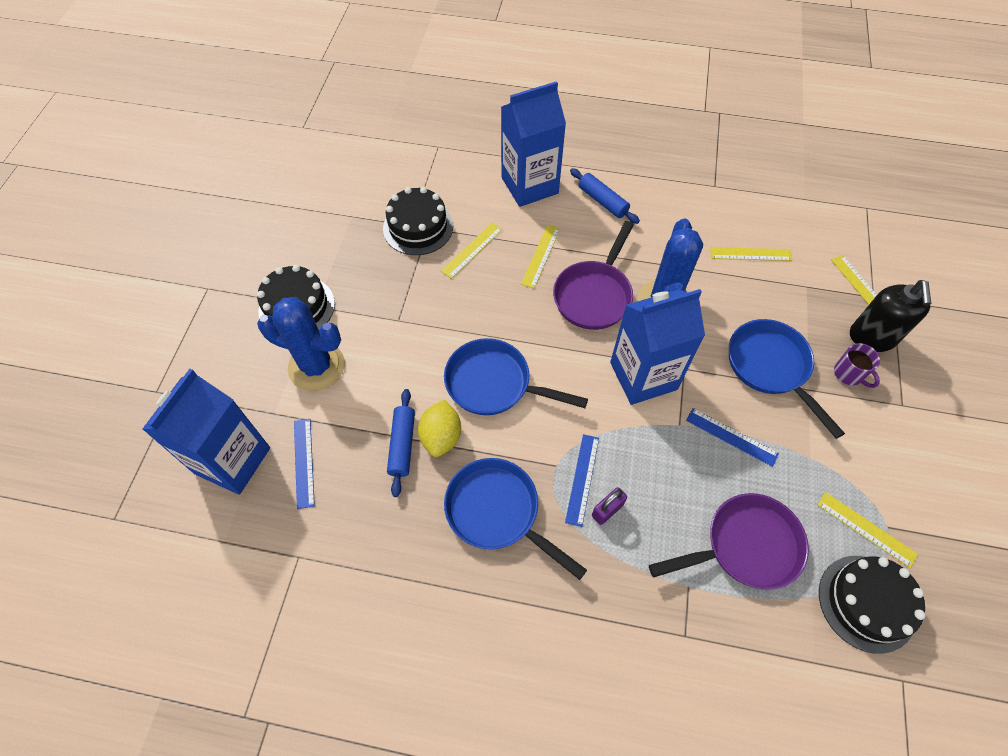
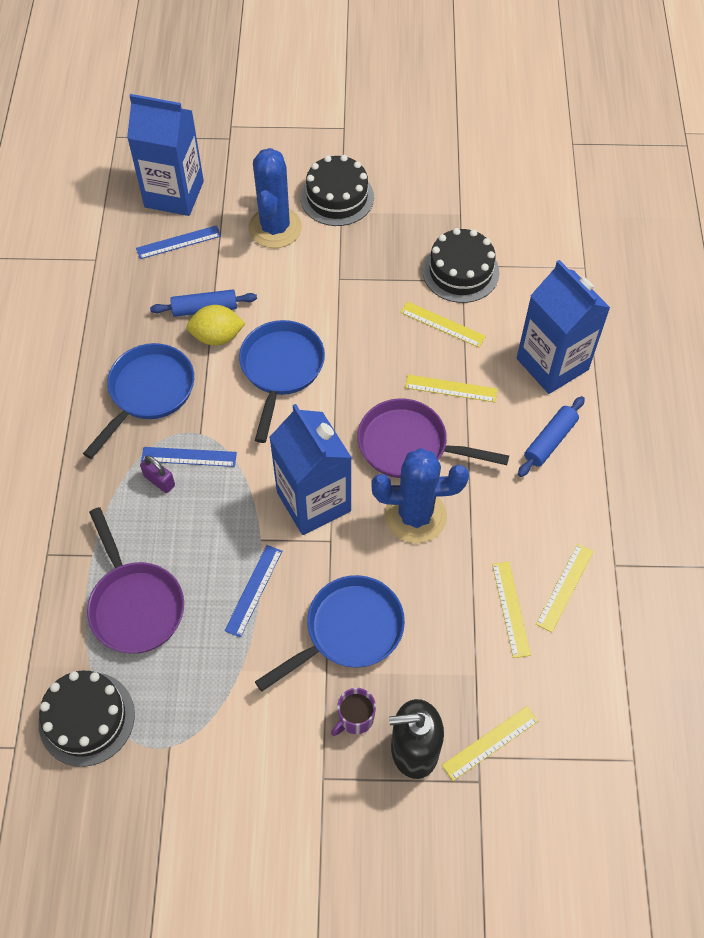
camera: 80 degrees right, 0 degrees up
(866, 529) = (164, 724): yellow ruler -> yellow ruler (564, 587)

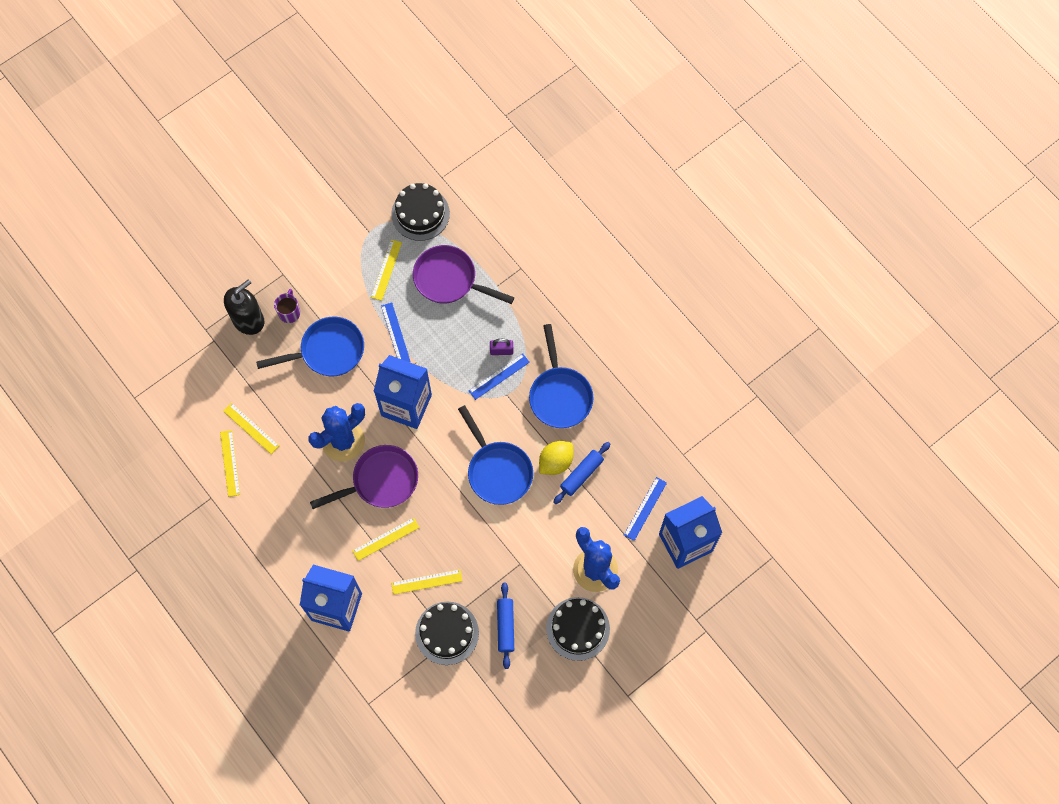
camera: 140 degrees right, 10 degrees up
(348, 631) = (328, 351): blue pan -> blue pan turned 120 degrees counterclockwise
(490, 743) = (213, 351): yellow ruler -> yellow ruler (386, 270)
(550, 441) = (300, 549): blue rolling pin -> blue rolling pin (505, 626)

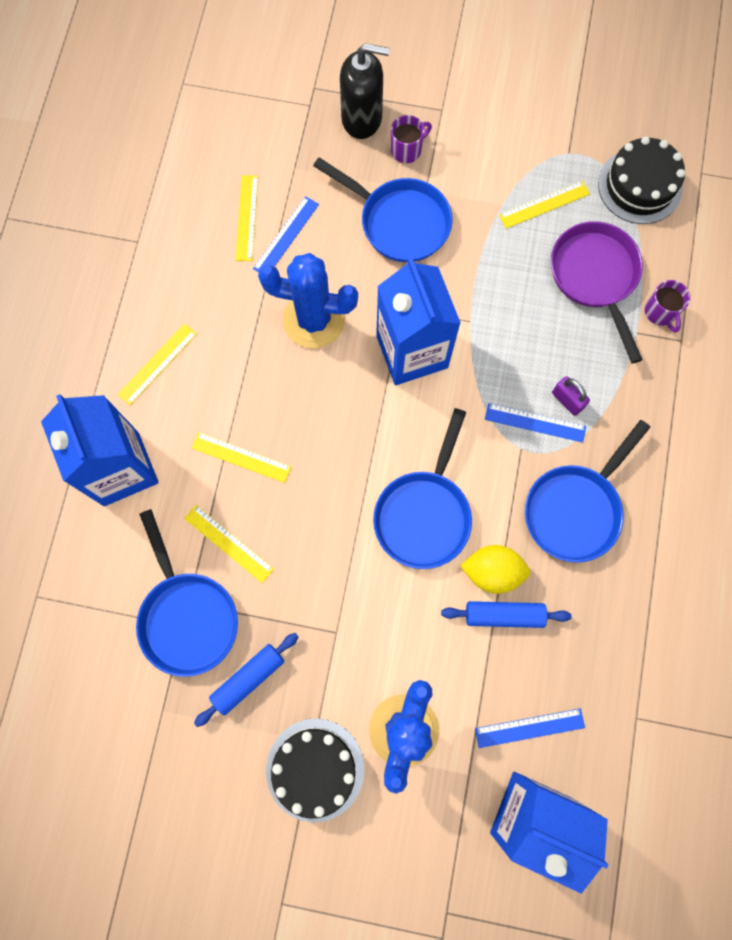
camera: 50 degrees right, 5 degrees up
(230, 463) = (191, 229): yellow ruler -> yellow ruler (157, 364)
(381, 481) = (302, 397): purple pan -> none
(395, 333) = (482, 273): blue ruler -> blue ruler (286, 236)
(447, 633) = (187, 616): black cake -> blue pan
(497, 265) = (660, 312): none -> purple mug

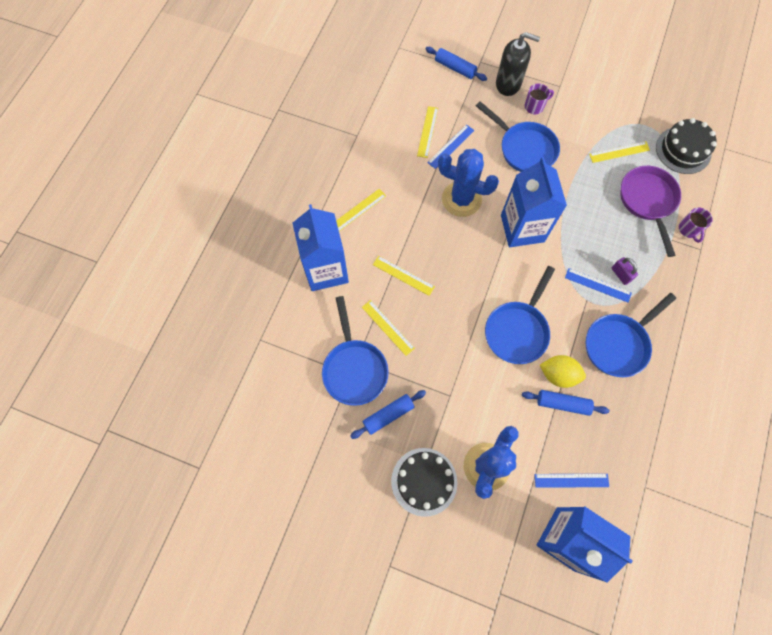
camera: 10 degrees right, 5 degrees down
(275, 105) = (455, 68): none -> blue rolling pin

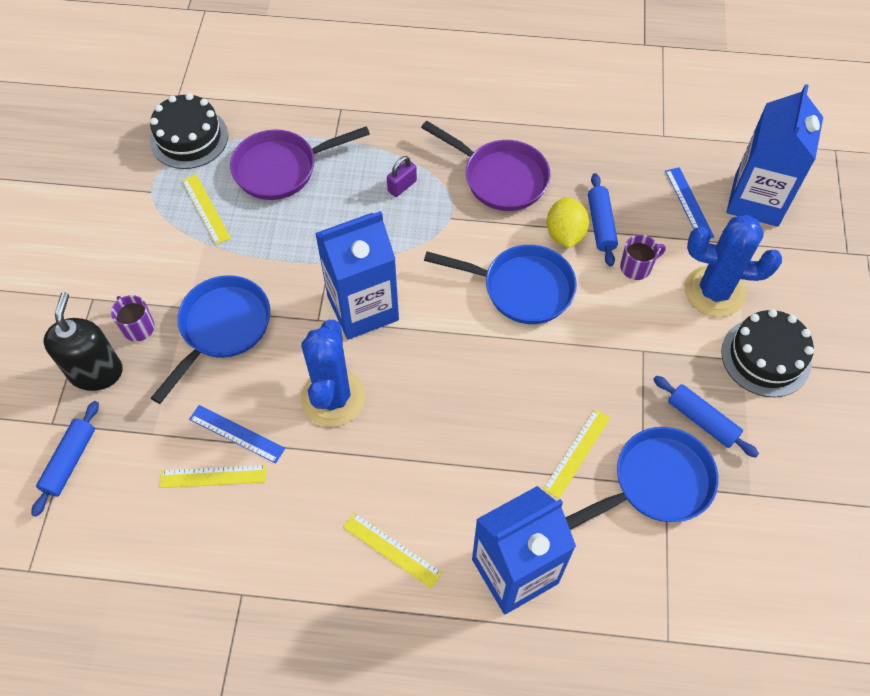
camera: 105 degrees left, 10 degrees down
(403, 275) = (487, 451): yellow ruler -> none
(598, 285) = (425, 208): blue ruler -> none
(618, 344) = (500, 178): blue pan -> purple pan
(688, 229) = (315, 123): purple mug -> purple mug (636, 267)

